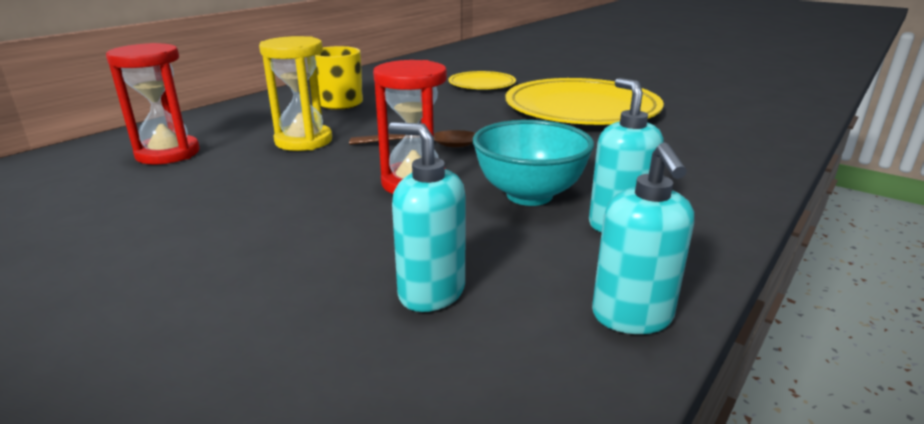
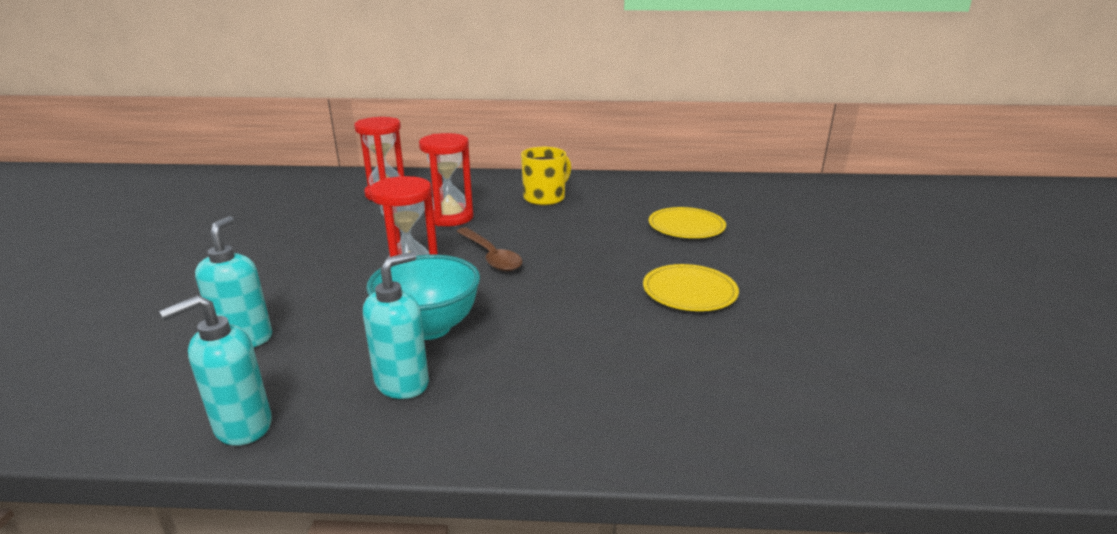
camera: 55 degrees right, 0 degrees up
(303, 141) = (450, 217): yellow hourglass -> red hourglass
(581, 109) = (689, 292): yellow plate -> yellow plate, size x0.50

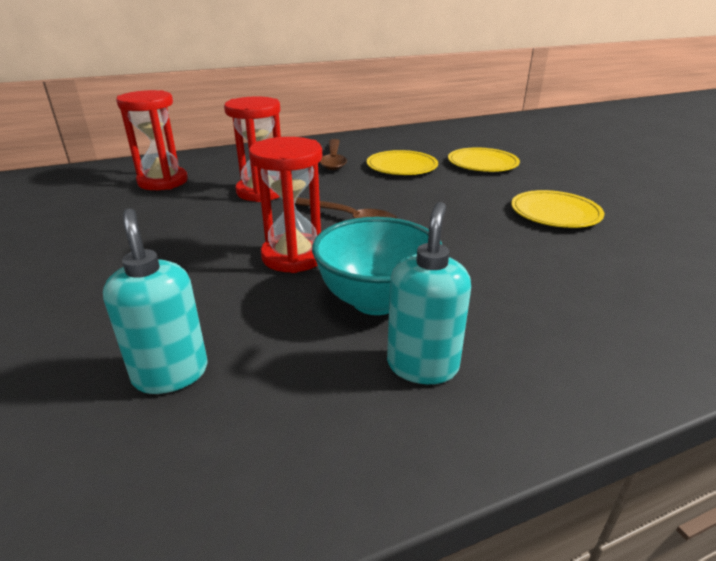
camera: 25 degrees left, 5 degrees up
(242, 426) = (298, 483): turquoise soap dispenser -> none
(545, 198) = (333, 160): yellow mug -> brown spoon
(600, 215) = (402, 166): none -> yellow plate

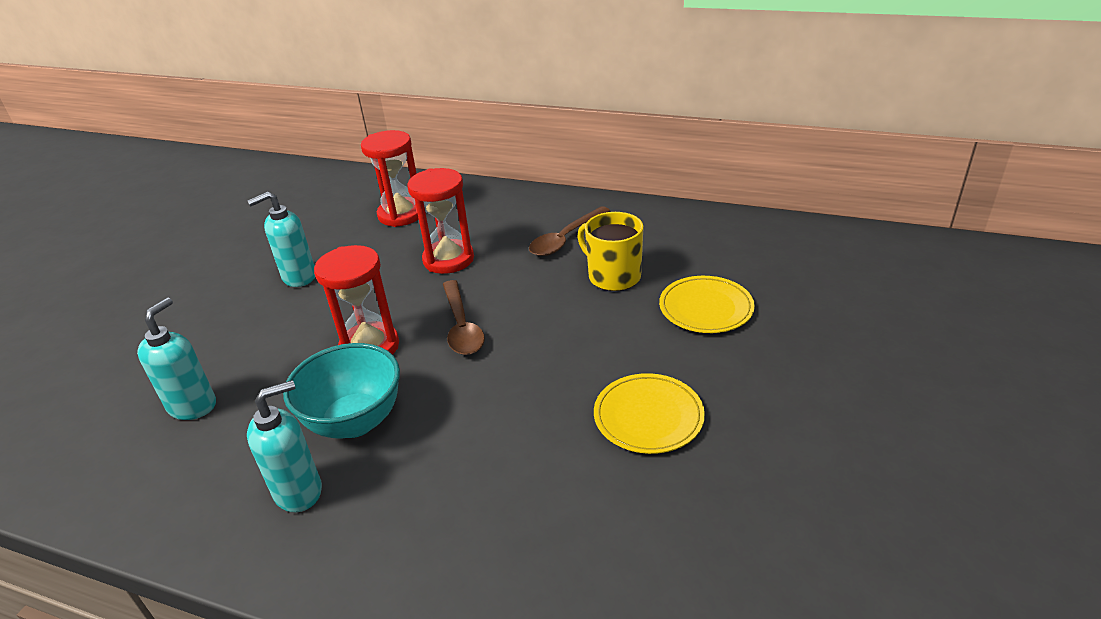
camera: 45 degrees right, 5 degrees up
(123, 243) = (299, 277): none -> turquoise soap dispenser
(402, 166) = (613, 276): yellow plate -> yellow mug

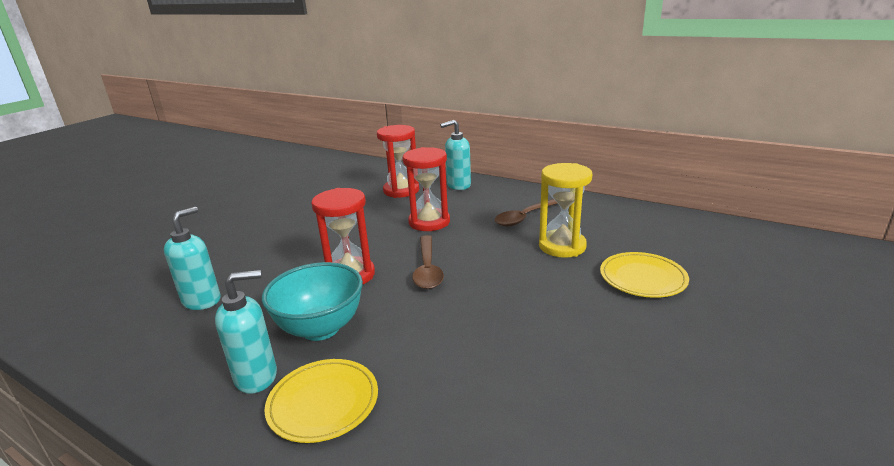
camera: 10 degrees right, 10 degrees down
(299, 277) = (313, 223): turquoise soap dispenser -> turquoise soap dispenser (458, 185)
(613, 276) = (562, 246): yellow mug -> yellow hourglass
(648, 416) = (579, 359): yellow plate -> yellow plate (323, 402)

